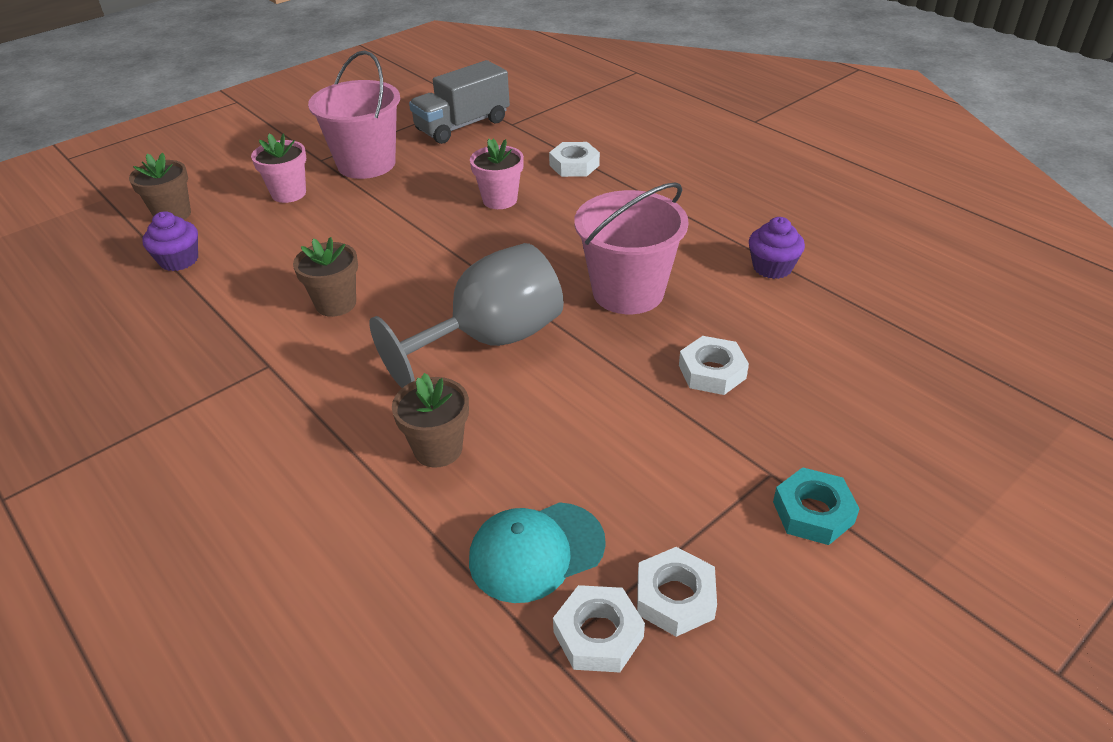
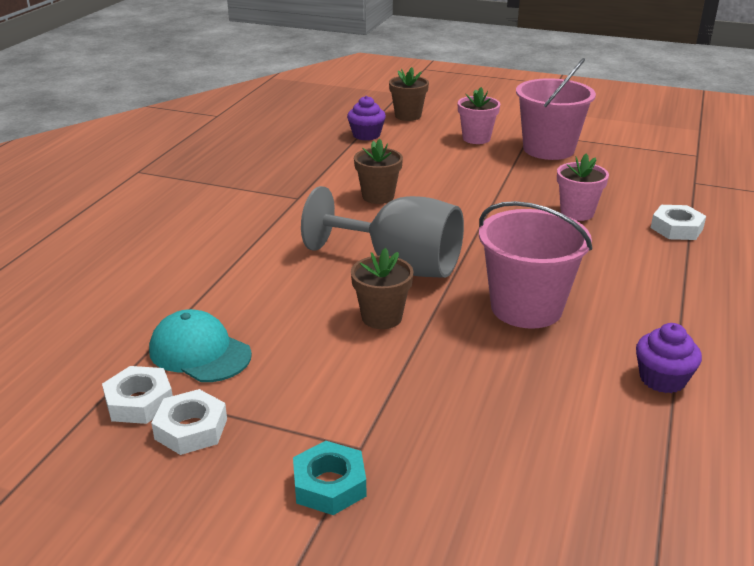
camera: 60 degrees right, 10 degrees down
(438, 449) = (269, 282): brown flower pot -> brown flower pot (381, 317)
(462, 125) = (657, 164): grey truck -> none
(712, 372) = (464, 381): white nut -> none

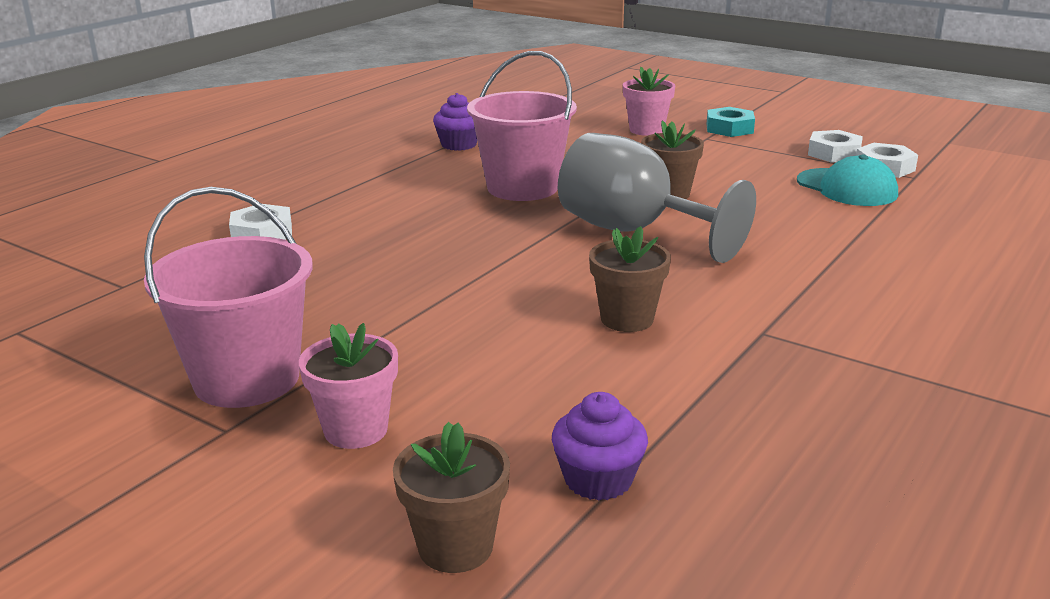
camera: 165 degrees left, 5 degrees down
(577, 213) = (356, 263): pink flower pot -> pink flower pot (646, 130)

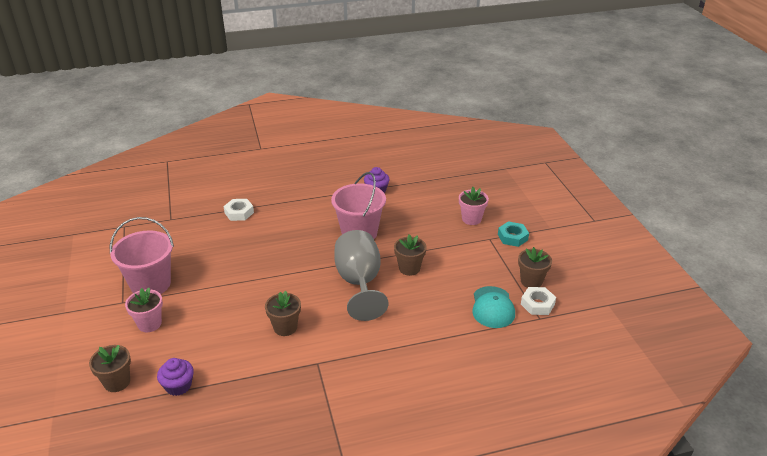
camera: 40 degrees right, 10 degrees up
(834, 153) = (531, 281): white nut -> brown flower pot

